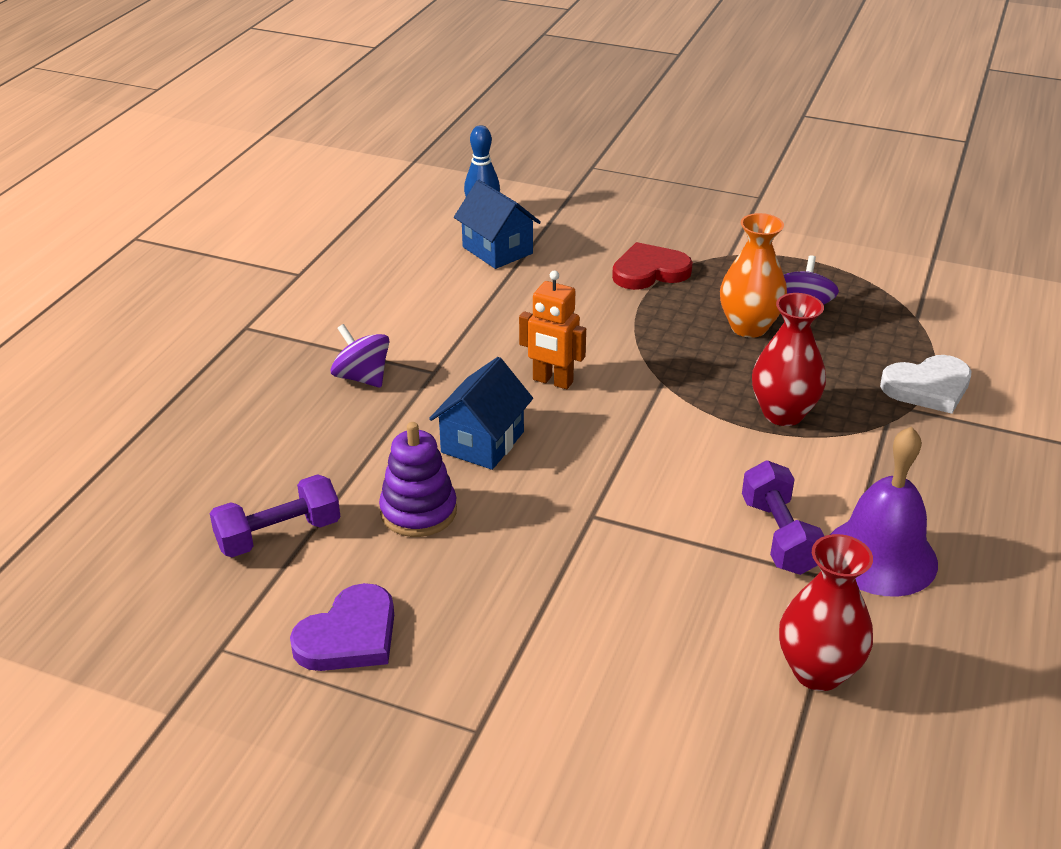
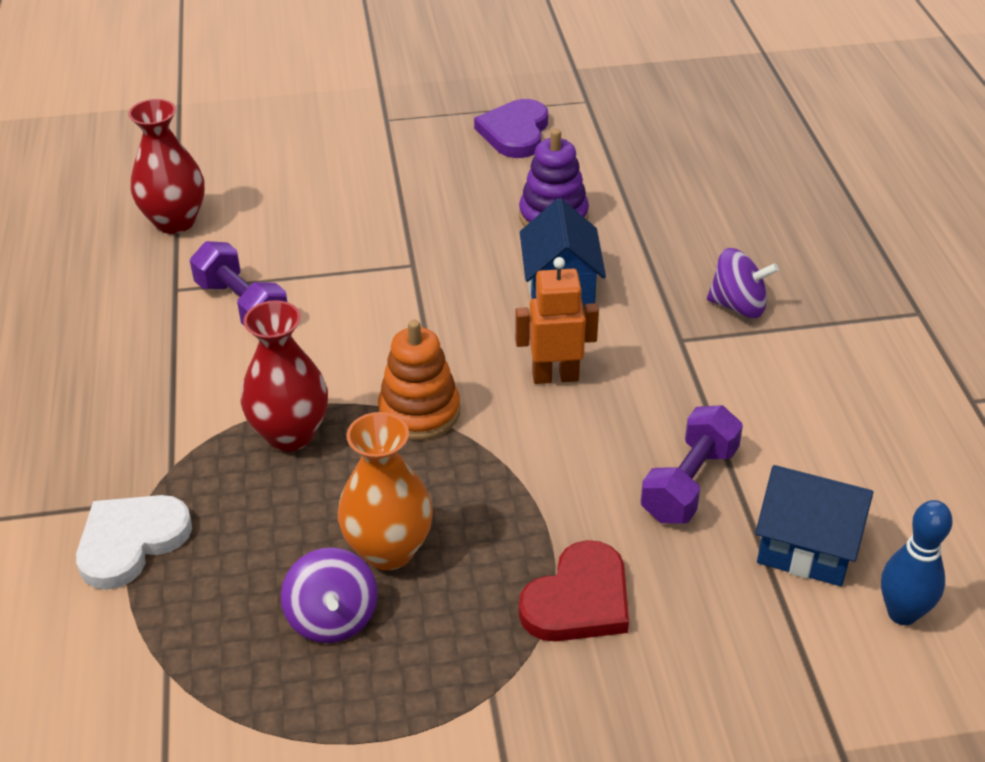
camera: 150 degrees right, 5 degrees up
(278, 534) = (636, 166): purple dumbbell -> purple dumbbell (689, 483)
(674, 394) = (419, 412): none -> orange stacking toy
(881, 556) = (145, 321): purple bell -> none

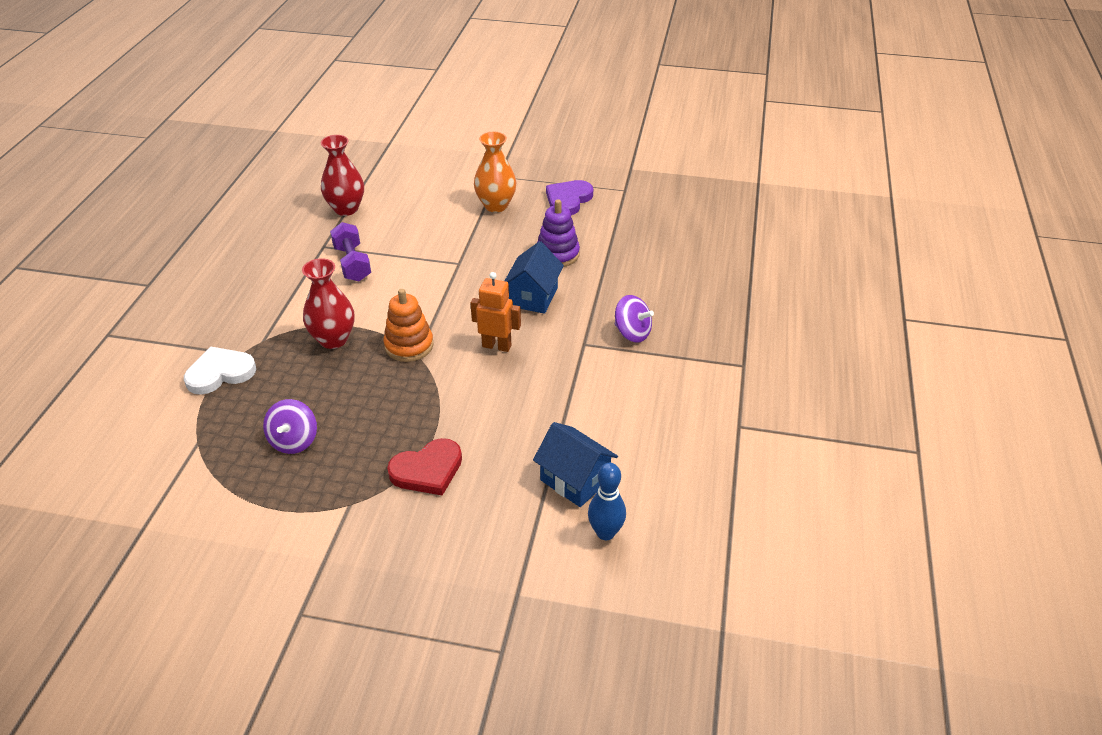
camera: 20 degrees right, 0 degrees up
(388, 550) = (345, 414): orange vase -> orange vase (496, 205)
(689, 483) = (532, 425): purple dumbbell -> none

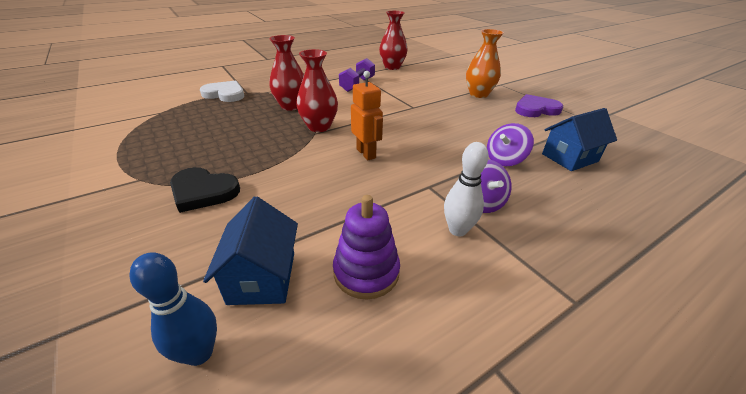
camera: 45 degrees right, 5 degrees down
(294, 441) = (188, 134): purple spinning top -> purple spinning top (504, 160)
(409, 345) = (319, 127): orange stacking toy -> red vase
(427, 470) = (203, 192): red heart -> black heart
(533, 297) = (433, 142): blue house -> blue house (569, 157)
(557, 254) = (486, 130): purple stacking toy -> purple stacking toy (366, 272)
(642, 365) = (457, 230): none -> white bowling pin

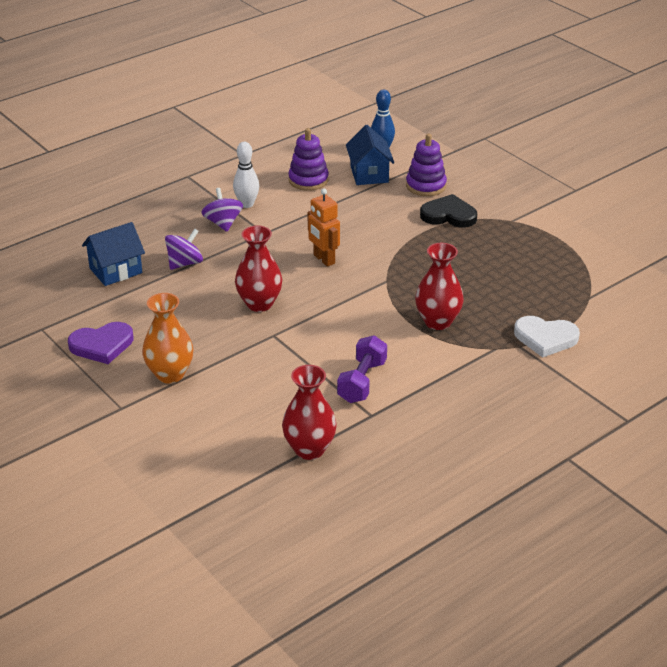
camera: 175 degrees right, 0 degrees up
(191, 243) = (426, 186): none -> purple stacking toy
(319, 127) = (385, 289): red vase -> red vase (259, 304)

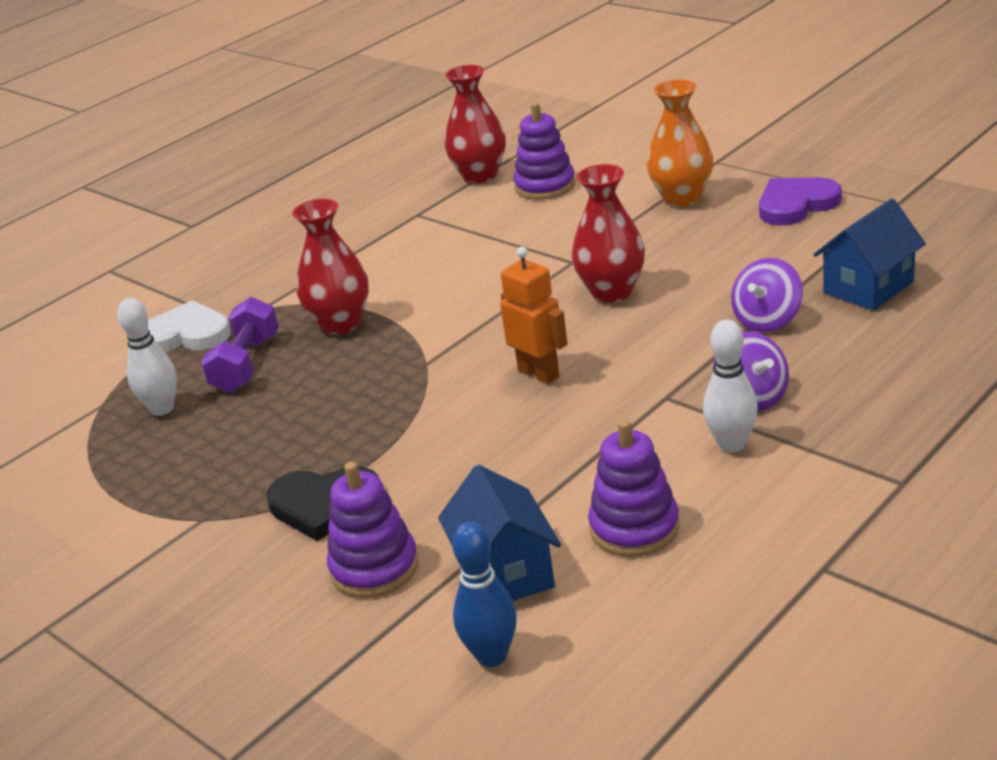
camera: 175 degrees right, 5 degrees down
(262, 418) = (545, 186): none -> purple stacking toy
(362, 381) = (435, 240): purple dumbbell -> purple dumbbell (246, 364)
(548, 285) = (162, 409): none -> white bowling pin

